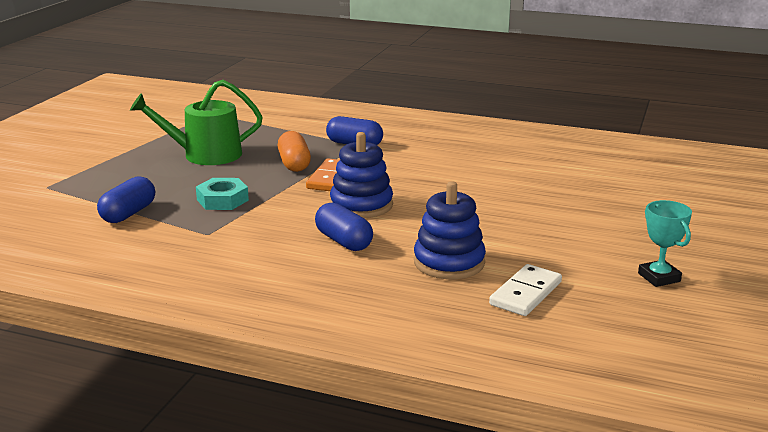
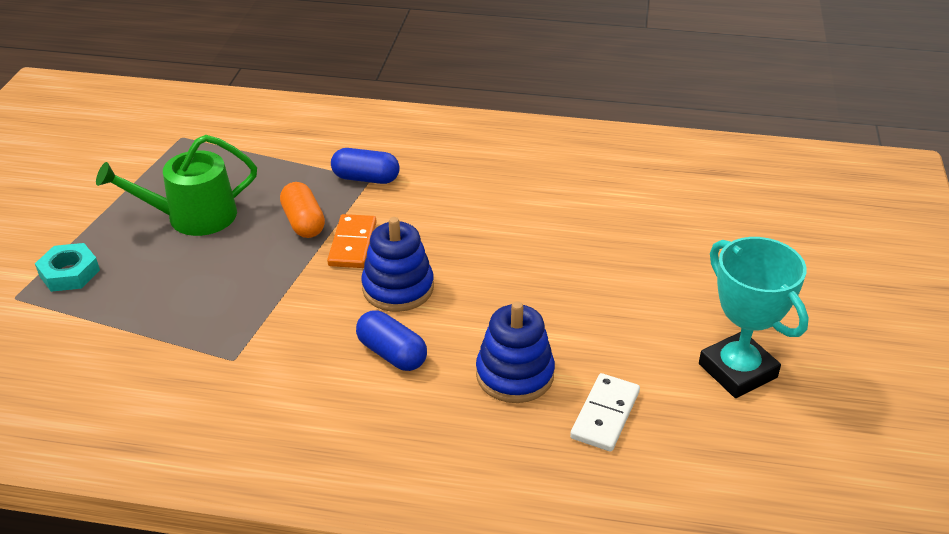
camera: 10 degrees left, 15 degrees up
(128, 213) = (130, 335): blue capsule -> none
(222, 200) = (235, 297): turquoise nut -> turquoise nut (69, 273)
(659, 277) = (737, 370): turquoise trophy -> turquoise trophy, size x1.76

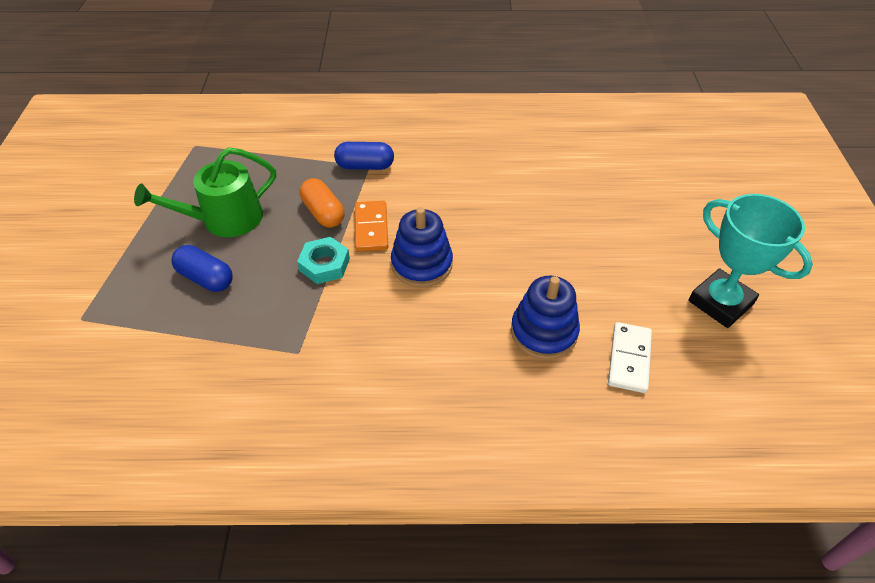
camera: 10 degrees left, 10 degrees up
(69, 273) = (126, 287): turquoise nut -> turquoise nut (324, 264)
(392, 353) = (435, 327): blue capsule -> blue capsule (206, 278)

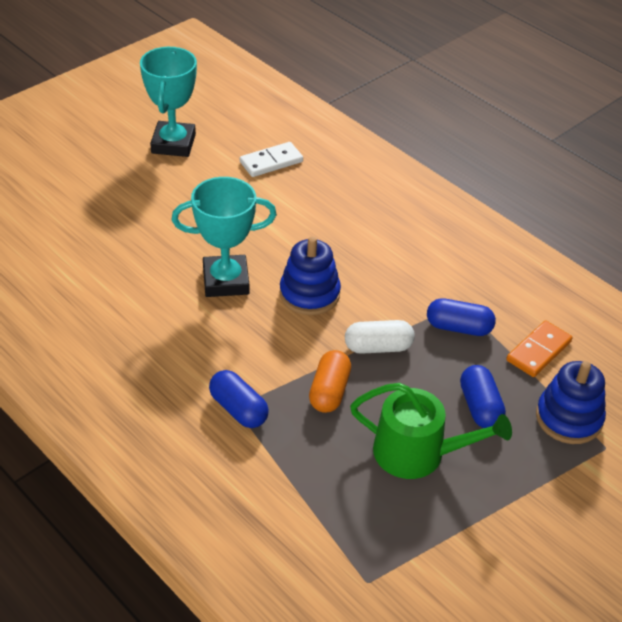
camera: 135 degrees left, 5 degrees down
(278, 328) = (458, 327): none -> blue capsule
(324, 264) = (378, 347): turquoise nut -> white capsule
(371, 228) = (309, 348): orange domino -> orange domino (538, 351)
(489, 227) = (226, 281): none -> turquoise trophy
(543, 332) = (295, 204): blue stacking toy -> blue stacking toy (568, 418)

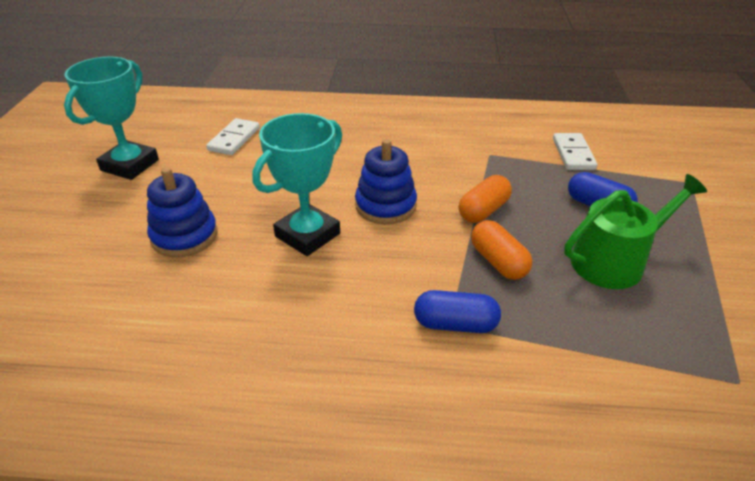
camera: 40 degrees left, 5 degrees down
(173, 144) = (130, 165): turquoise trophy -> turquoise trophy turned 60 degrees clockwise
(378, 347) = (483, 210): white capsule -> orange capsule
(458, 327) = (511, 168): blue capsule -> none
(538, 351) = (573, 154): orange domino -> white domino
(568, 418) = (649, 180): blue stacking toy -> blue stacking toy (184, 236)

